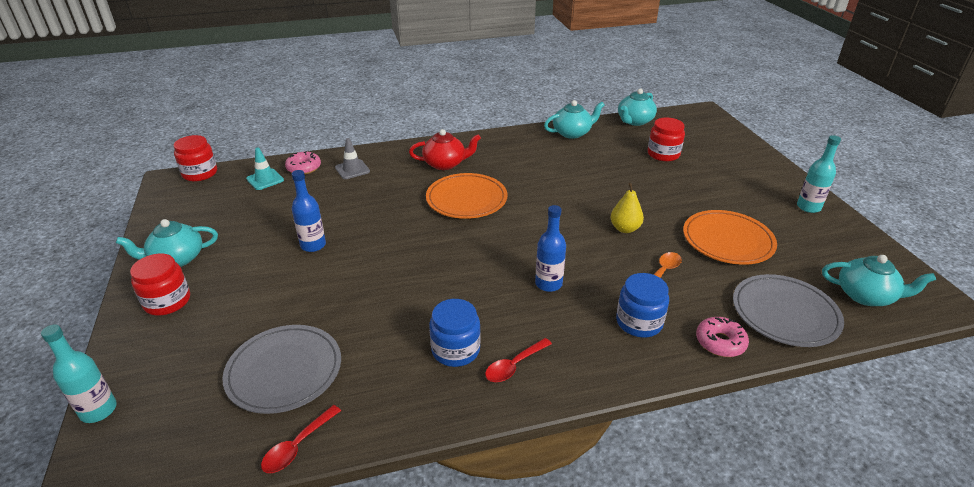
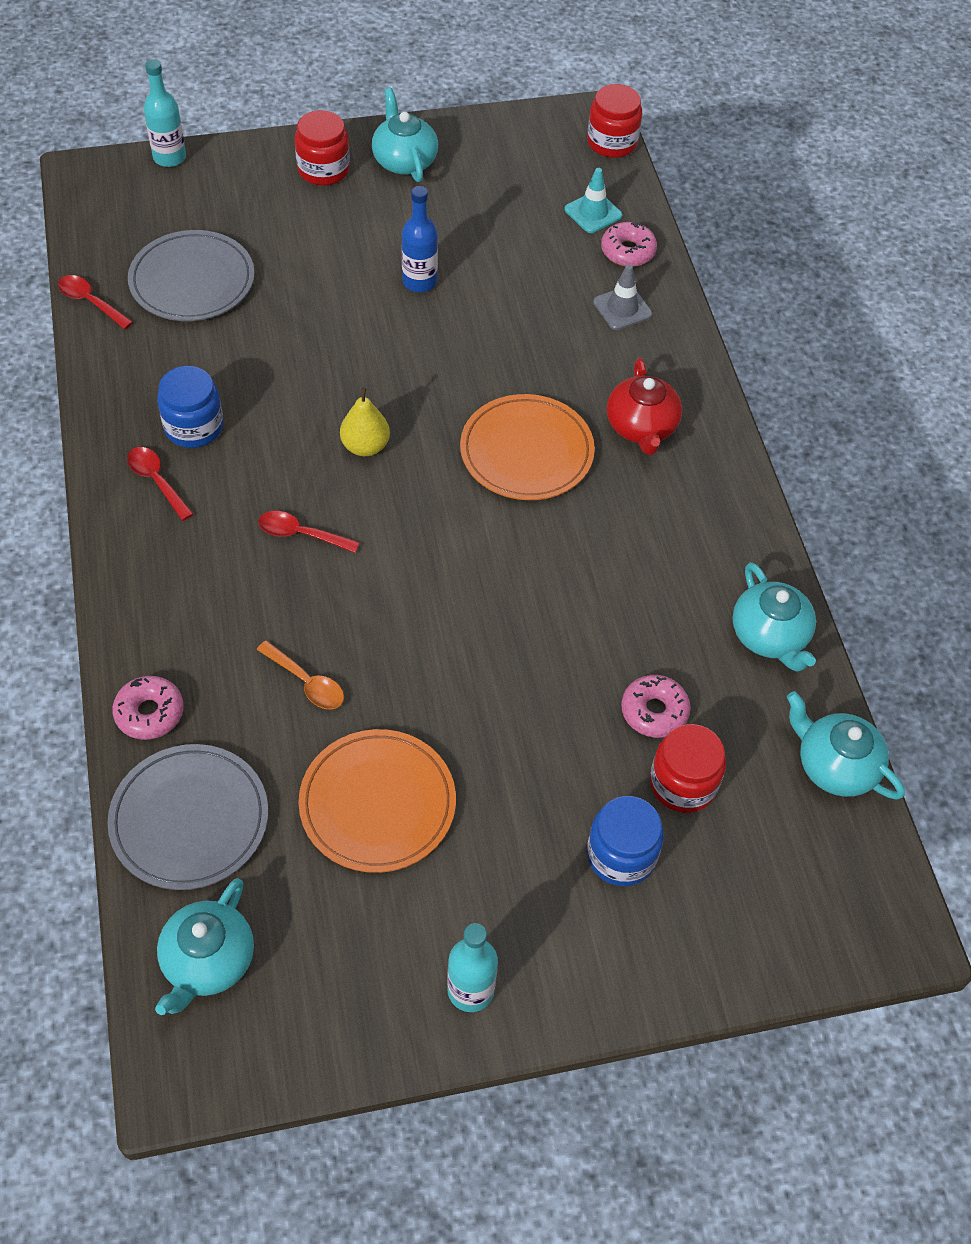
camera: 90 degrees right, 20 degrees up
(548, 284) = (301, 534): blue bottle -> red spoon
(625, 229) = (425, 657): yellow pear -> yellow pear (365, 446)
(627, 161) = (654, 711): none -> pink donut
(639, 322) = (205, 626): blue jar -> blue jar (621, 855)

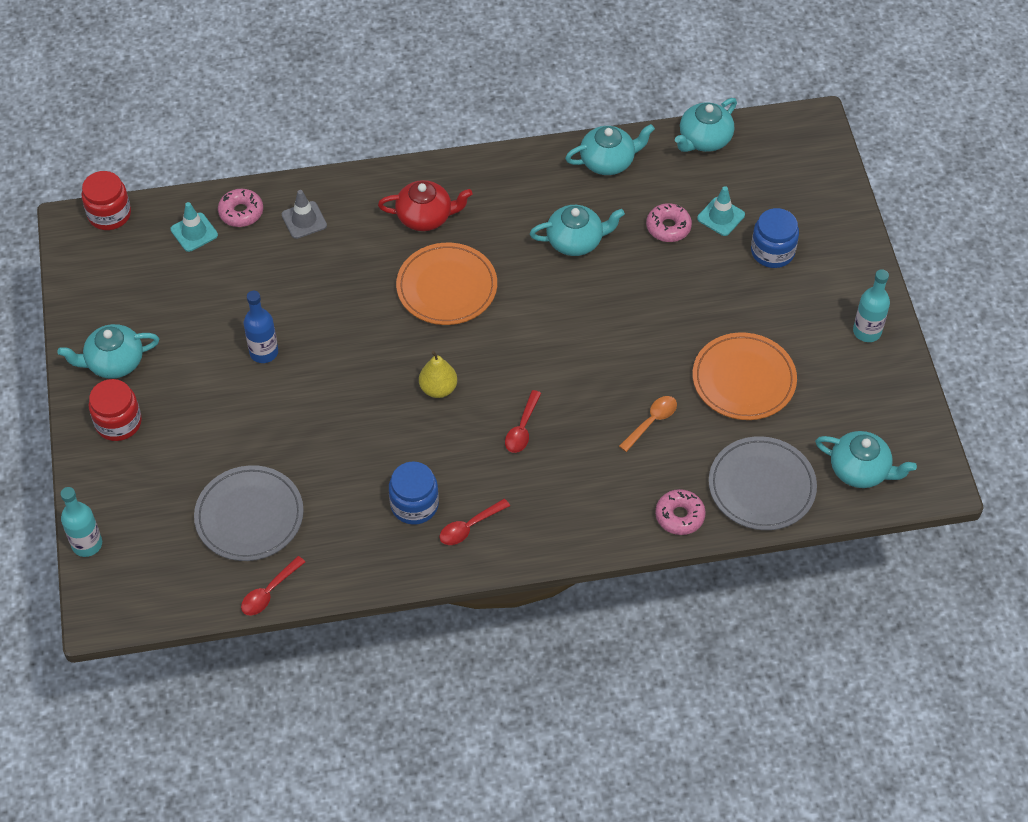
camera: 85 degrees left, 0 degrees up
(617, 595) = (576, 241): none -> turquoise teapot
(683, 784) = (721, 217): red jar -> turquoise traffic cone

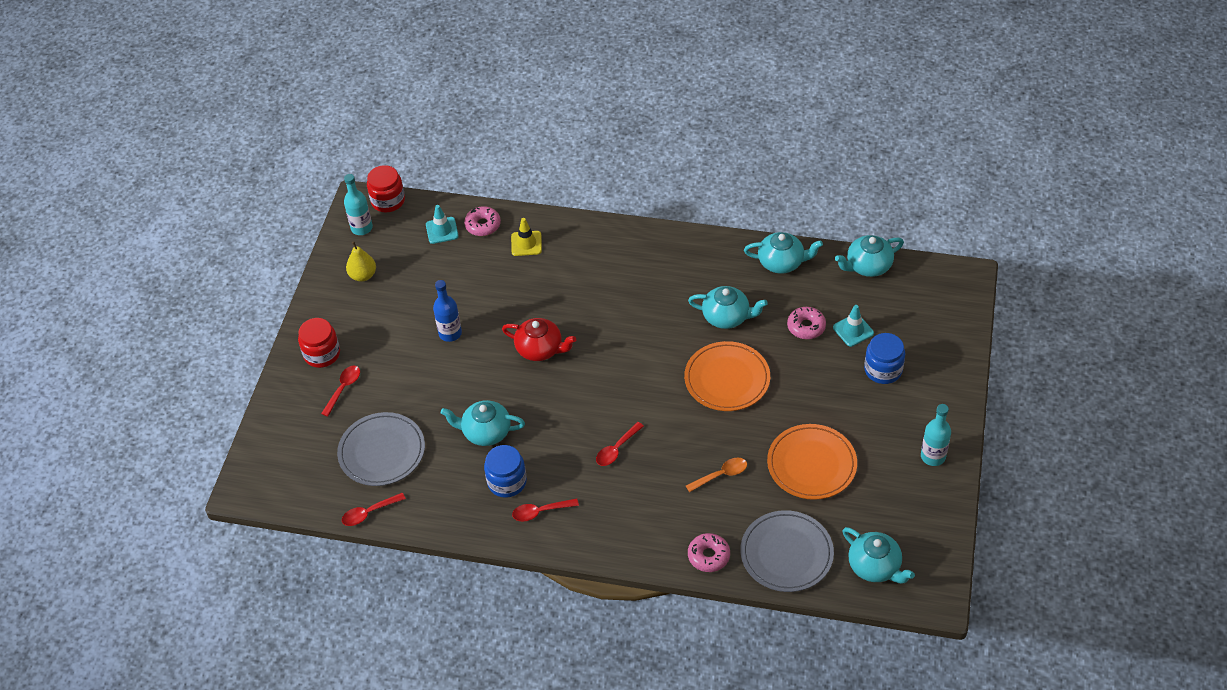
camera: 25 degrees right, 5 degrees down
(87, 544) = (258, 436): turquoise bottle -> turquoise bottle (361, 228)
(114, 362) = (340, 309): turquoise teapot -> turquoise teapot (485, 432)
(166, 456) = (343, 388): none -> red spoon
(304, 220) = (526, 243): grey traffic cone -> yellow traffic cone
(425, 217) = (619, 266): red teapot -> red teapot (540, 349)
(438, 388) = (567, 399): yellow pear -> yellow pear (363, 275)
(447, 287) = (609, 324): orange plate -> orange plate (727, 379)

